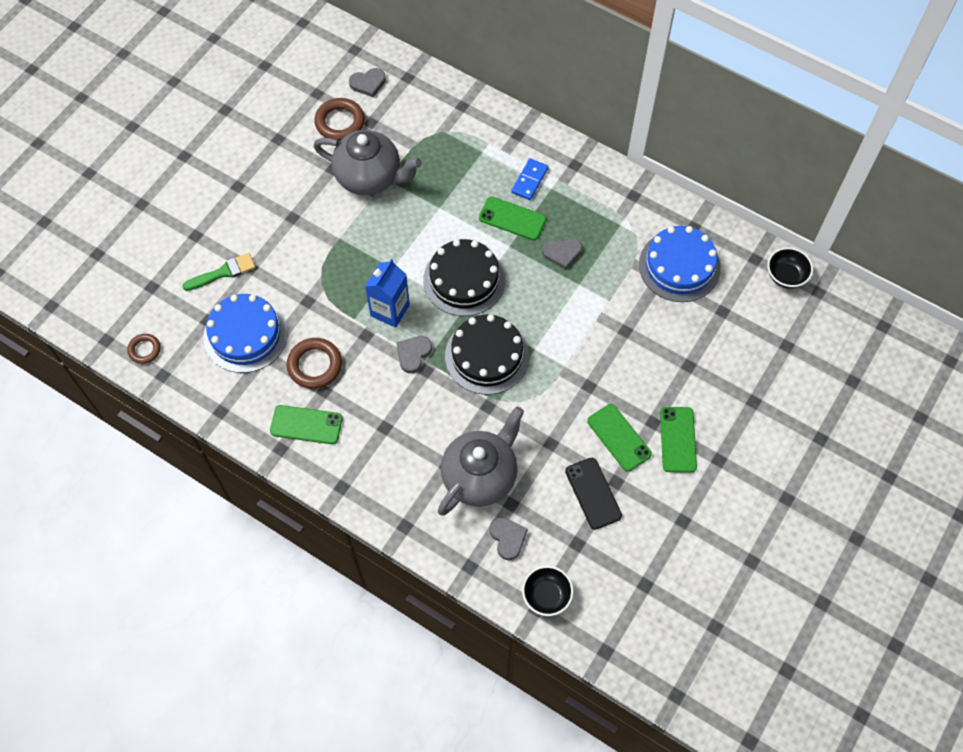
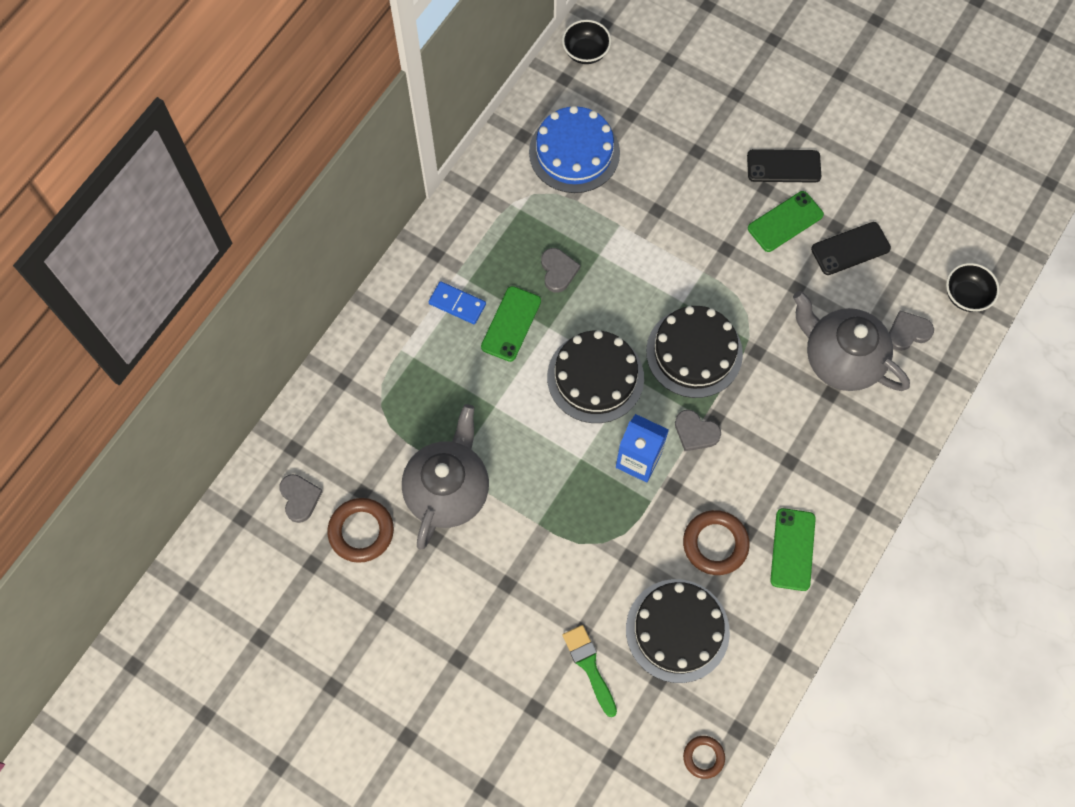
camera: 90 degrees left, 5 degrees up
(245, 335) = (677, 630): blue cake -> black cake
(678, 439) = (783, 166): green phone -> black phone

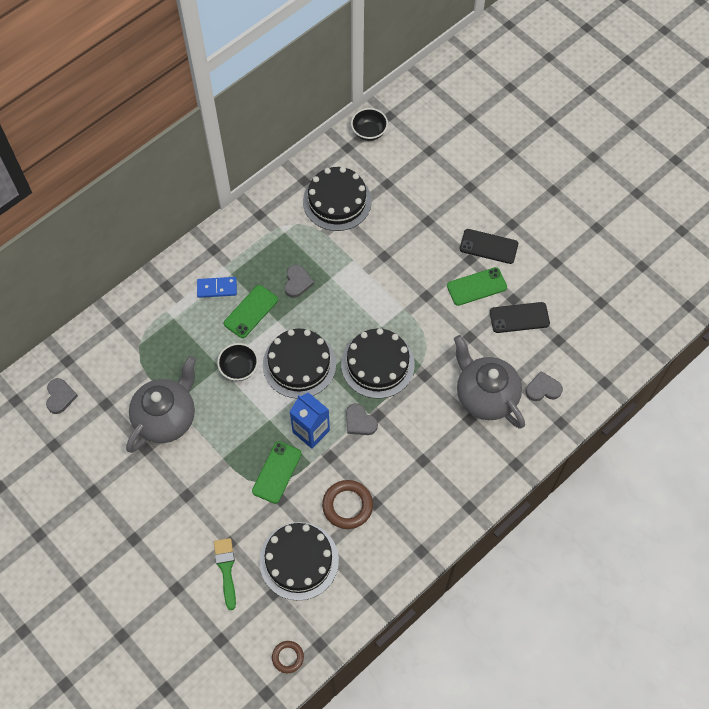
camera: 15 degrees right, 5 degrees down
(361, 531) = (95, 431): brown ring -> none
(457, 304) = (217, 288): blue domino -> blue domino turned 45 degrees counterclockwise
(574, 152) = (337, 201): blue cake -> black cake
(792, 549) = (404, 524): green phone -> green phone (277, 472)
(966, 296) = (596, 373): black bowl -> black bowl (239, 368)

